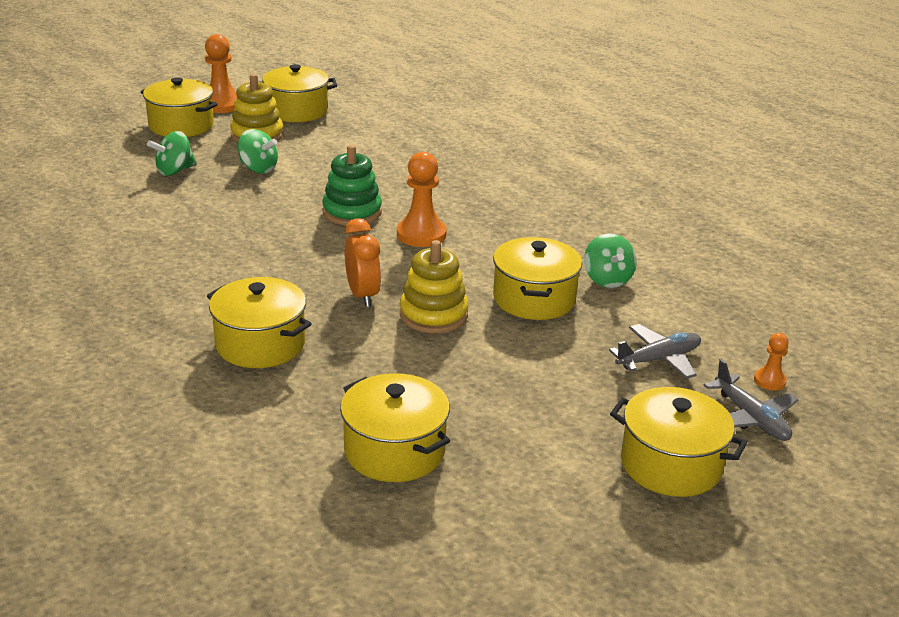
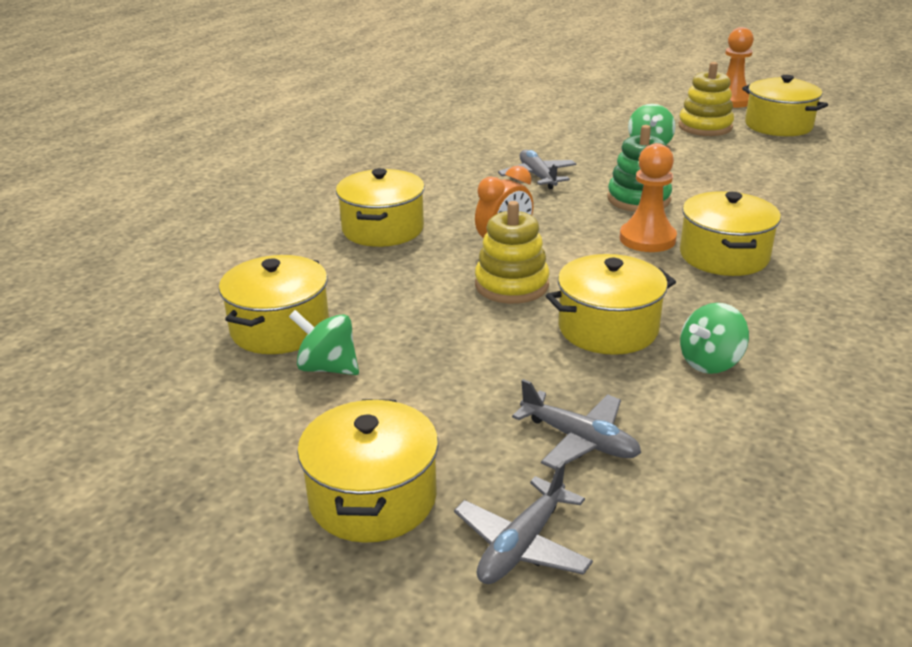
camera: 65 degrees right, 0 degrees up
(174, 171) = (594, 122): green spinning top -> green spinning top (328, 368)
(181, 125) = (669, 101): yellow pot -> yellow pot (724, 256)
(251, 236) = (537, 176): none -> grey plane
(769, 381) = (627, 545): orange pawn -> none

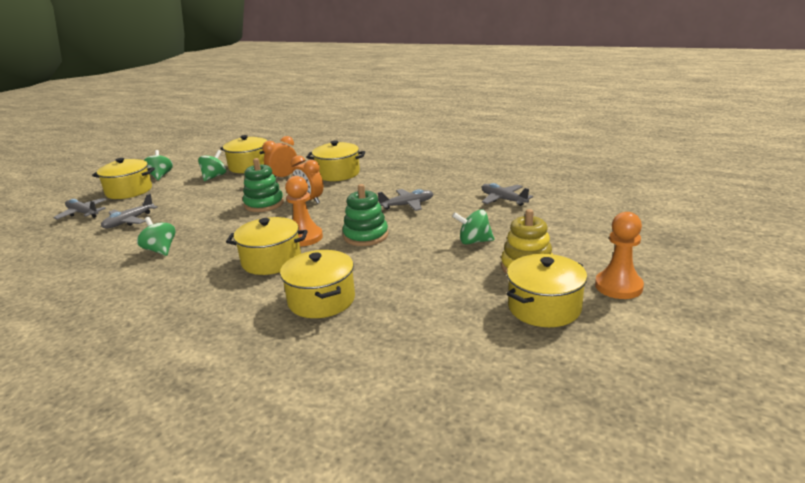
camera: 90 degrees right, 5 degrees down
(273, 464) = (160, 176): none -> green spinning top
(376, 280) = (283, 177): none -> orange clock
(511, 285) = (264, 204): yellow stacking toy -> green stacking toy
(530, 127) = (503, 199): none -> grey plane
(608, 328) = (208, 226): yellow pot -> yellow pot (321, 300)

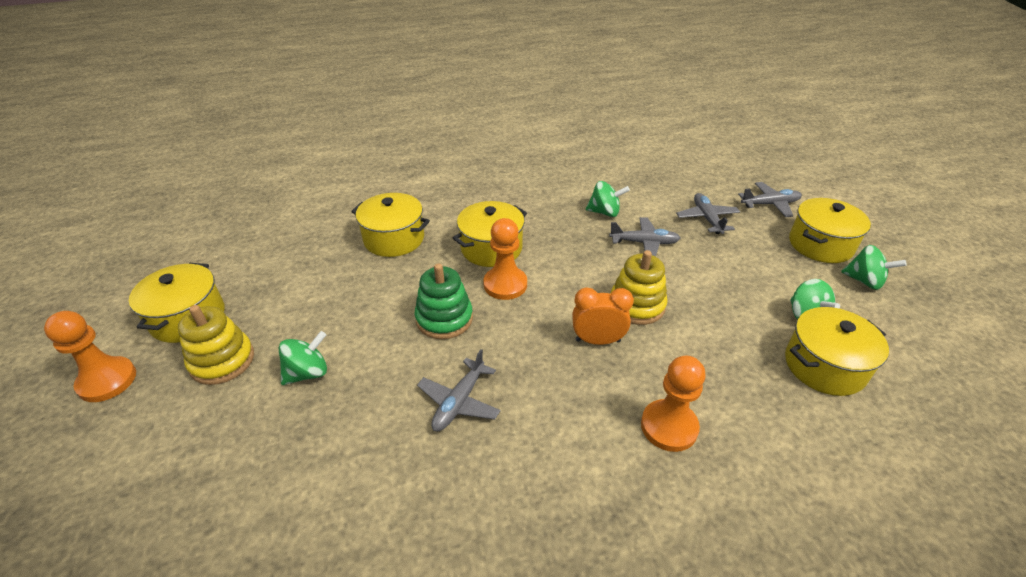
camera: 135 degrees right, 15 degrees up
(264, 204) = (637, 305): green stacking toy -> yellow stacking toy
(283, 177) = (723, 368): orange clock -> none
(338, 173) = (669, 427): yellow pot -> orange pawn
(503, 199) = (321, 503): grey plane -> grey plane (644, 243)

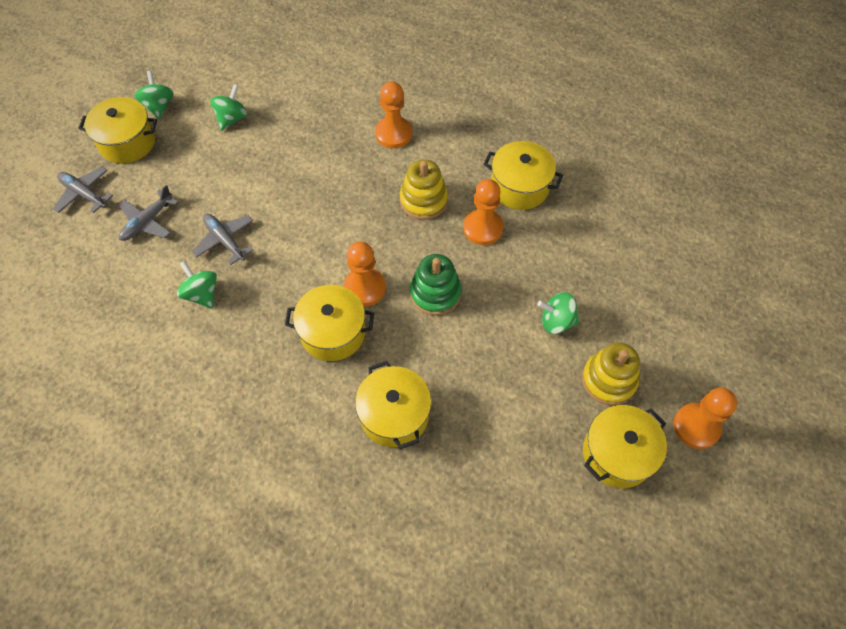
camera: 135 degrees left, 20 degrees up
(459, 402) = (483, 228): grey plane -> orange pawn
(597, 340) = (363, 200): orange clock -> none
(637, 305) = (307, 201): yellow stacking toy -> yellow stacking toy (423, 200)
(824, 366) = (274, 95): yellow pot -> yellow pot (519, 187)

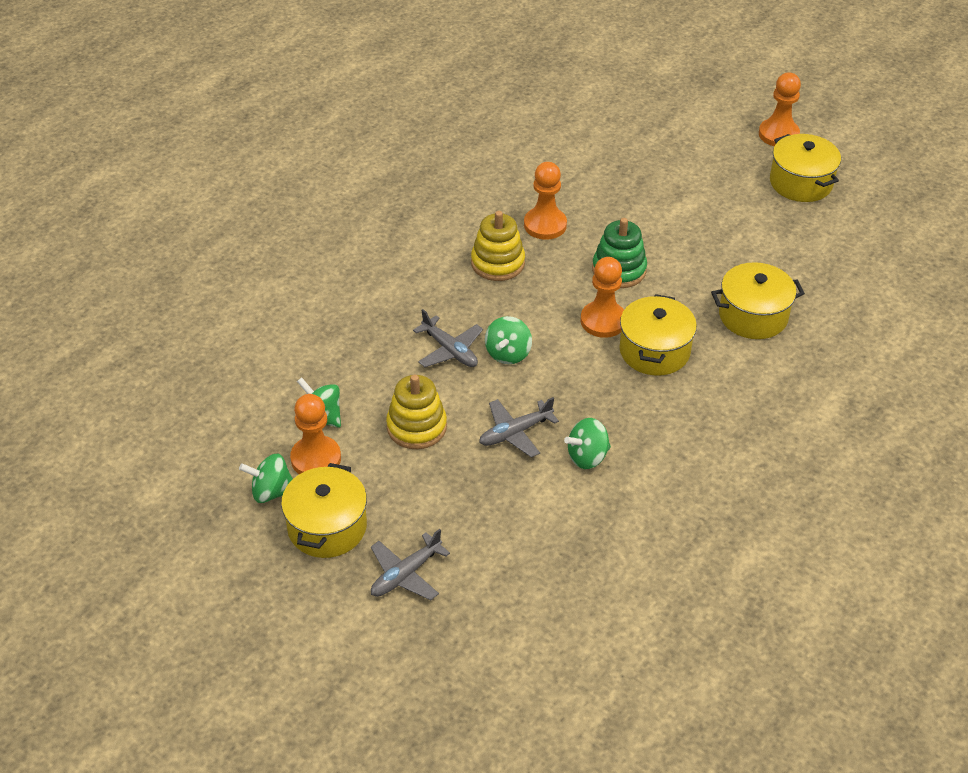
camera: 80 degrees left, 15 degrees down
(147, 222) = (469, 506): grey plane -> grey plane (450, 350)
(393, 134) = (394, 274): orange pawn -> orange pawn (316, 459)
(519, 187) = (498, 191): yellow pot -> none
(556, 321) = (664, 194): green spinning top -> green spinning top (508, 354)
(608, 380) = (730, 174): yellow stacking toy -> yellow stacking toy (416, 427)

